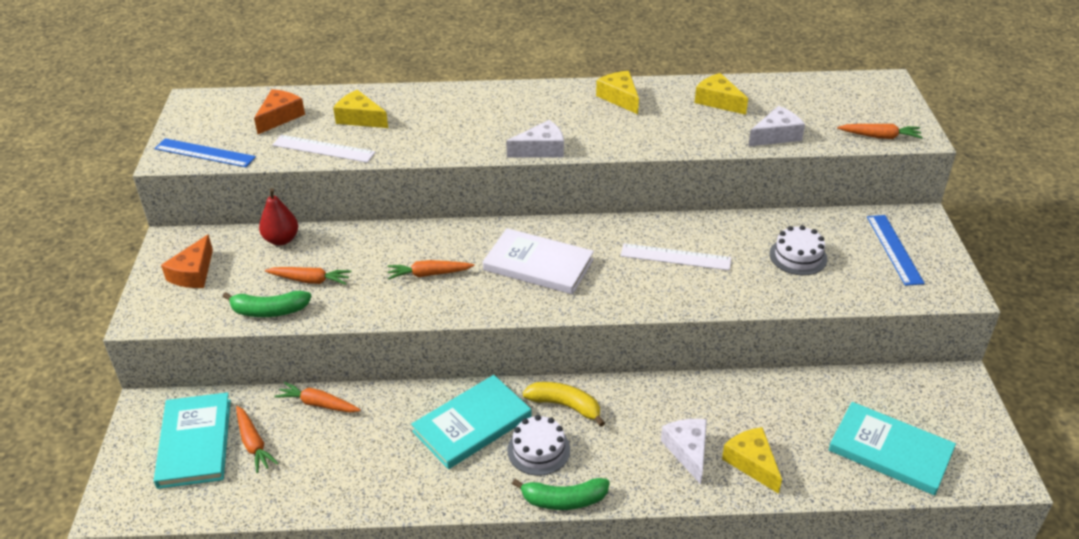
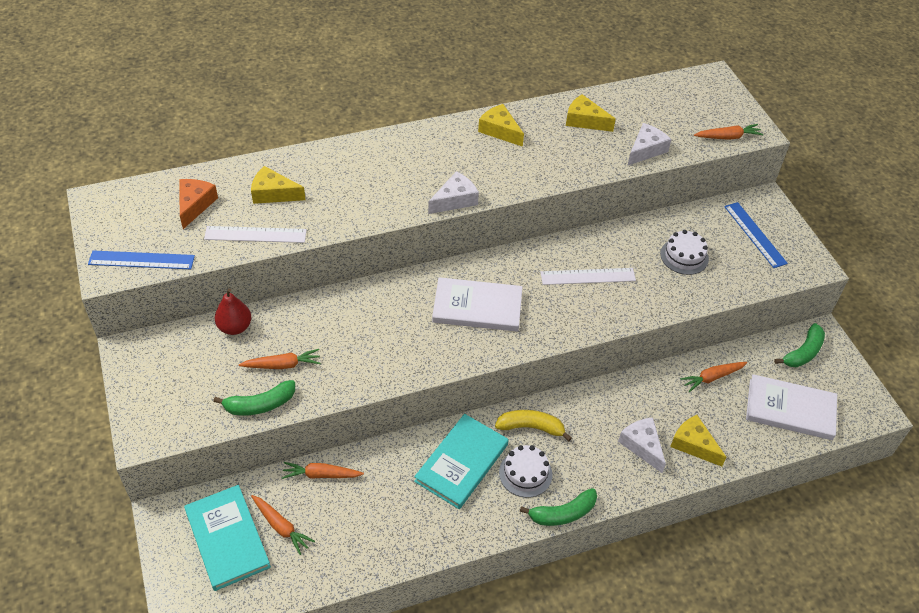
camera: 20 degrees left, 10 degrees up
(193, 273) = (168, 380): orange cheese -> none
(429, 274) = (386, 336): orange carrot -> orange carrot (712, 378)
(890, 451) = (790, 409): turquoise book -> white book
(929, 394) = (803, 352): none -> green banana

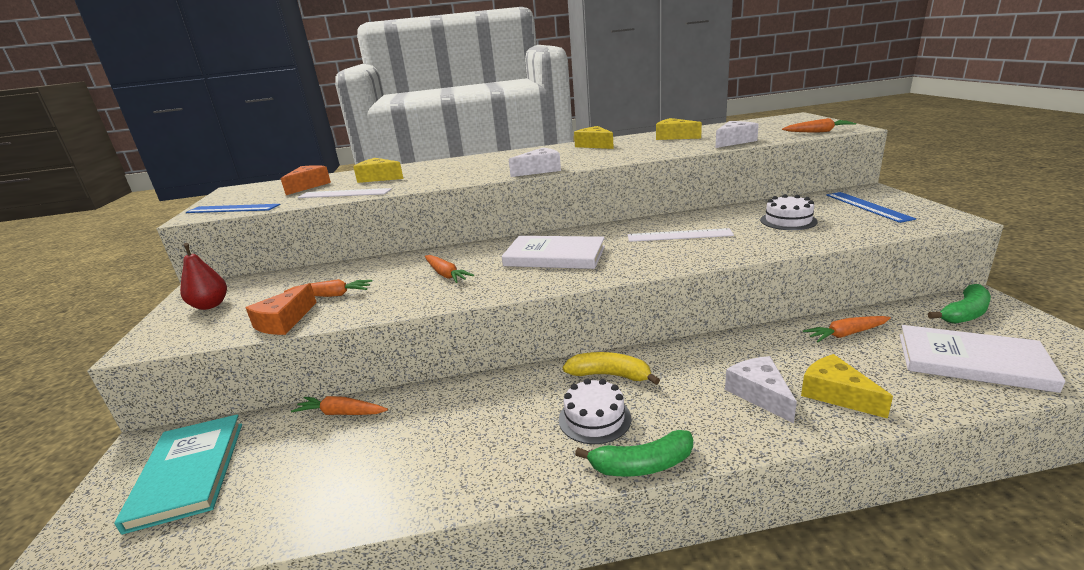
camera: 15 degrees right, 25 degrees down
(235, 327) = (307, 274): red pear -> red pear (210, 305)
(260, 405) = (284, 321): green banana -> orange cheese
(281, 527) = (260, 463): orange carrot -> orange carrot (446, 274)
(462, 463) = (514, 406): turquoise book -> none

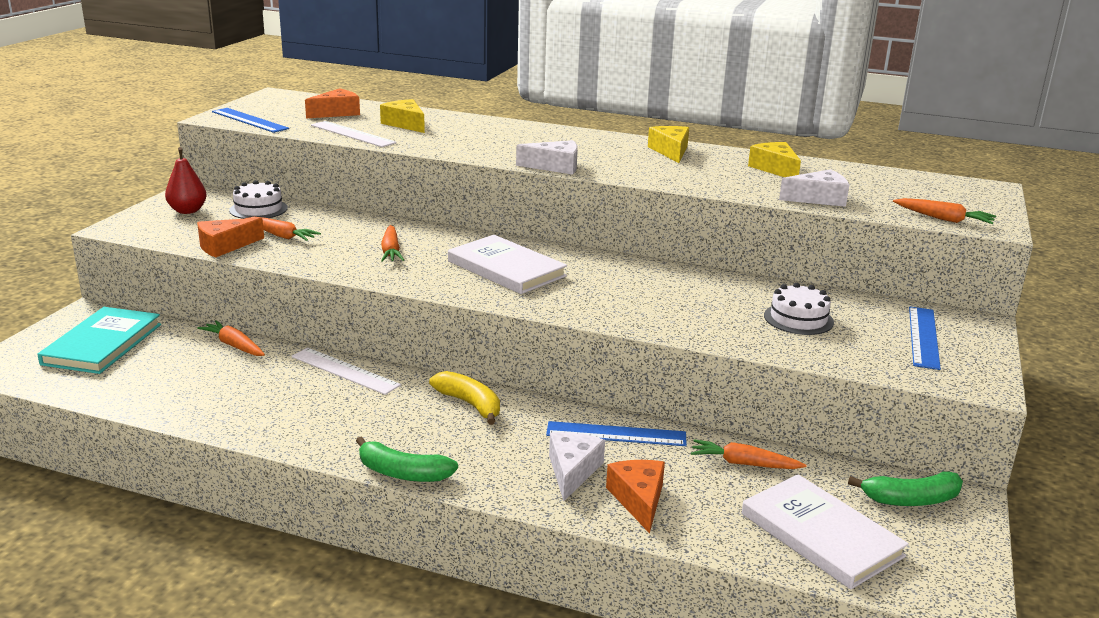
camera: 25 degrees right, 0 degrees up
(594, 418) = (412, 429): white cake -> white cake (258, 209)
(679, 235) = (656, 292): white ruler -> white ruler (344, 371)
(741, 350) = (616, 434): none -> blue ruler
(836, 394) = (638, 500): yellow cheese -> orange cheese

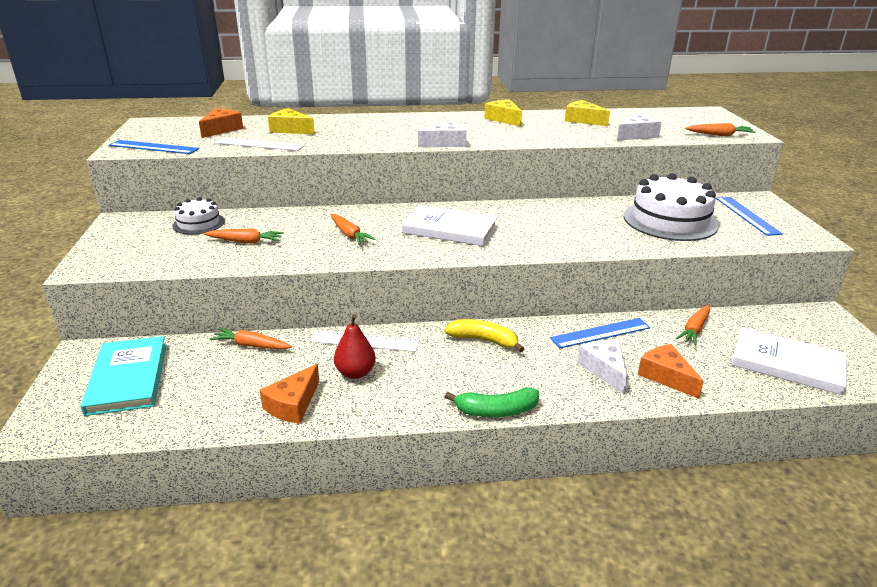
camera: 25 degrees left, 5 degrees up
(187, 211) = (135, 238): red pear -> red pear (355, 373)
(225, 246) = (206, 261): orange cheese -> orange cheese (293, 404)
(743, 463) = (694, 329): orange carrot -> orange carrot turned 45 degrees counterclockwise
(798, 319) = (670, 221): white cake -> white cake, size x1.86
(911, 500) = (802, 324): green banana -> none

